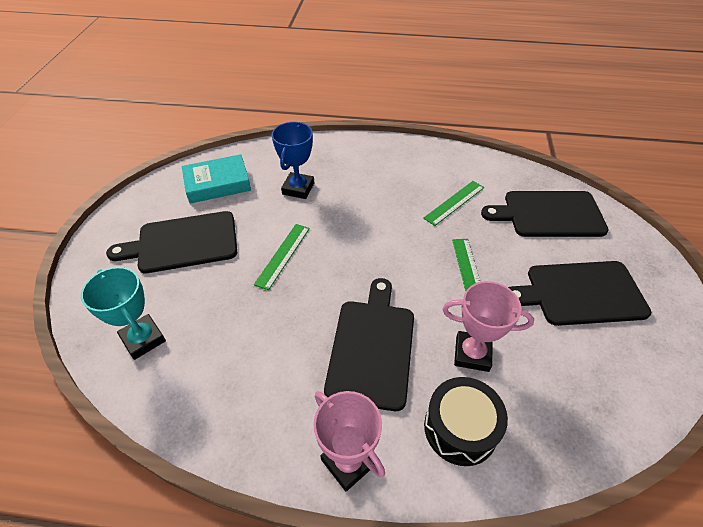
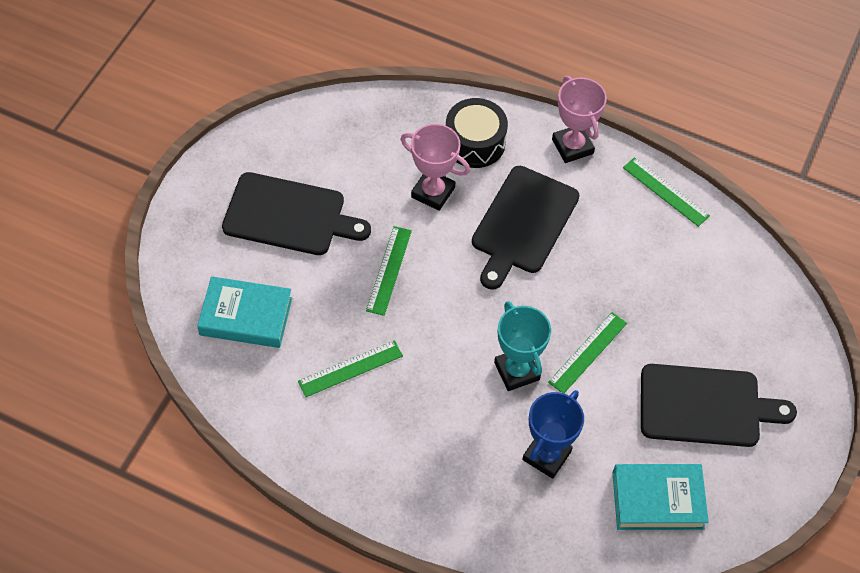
camera: 165 degrees left, 10 degrees up
(143, 339) = (743, 294): turquoise trophy -> turquoise trophy (516, 371)
(227, 434) = (666, 191): none -> green ruler
(548, 214) = (246, 316): black cutting board -> turquoise book

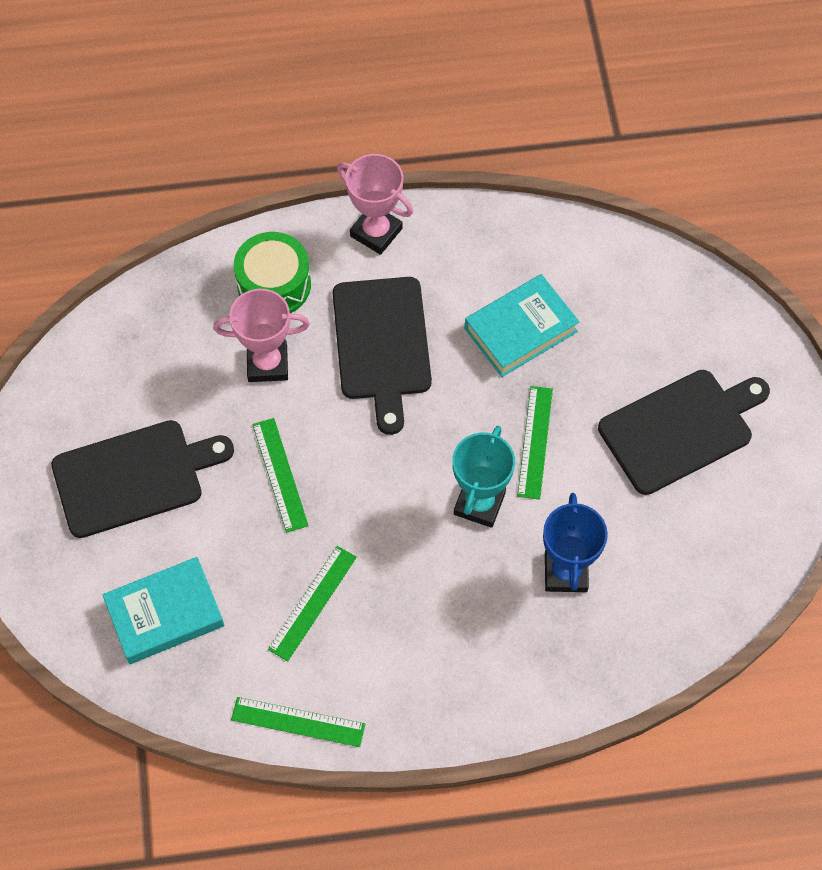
camera: 30 degrees left, 5 degrees up
(475, 143) = (274, 284): black drum -> green drum
(516, 371) = (479, 503): turquoise trophy -> turquoise trophy turned 75 degrees clockwise
(658, 500) = (698, 551): turquoise book -> turquoise book (520, 330)
(666, 191) = (499, 228): green ruler -> green ruler (298, 722)

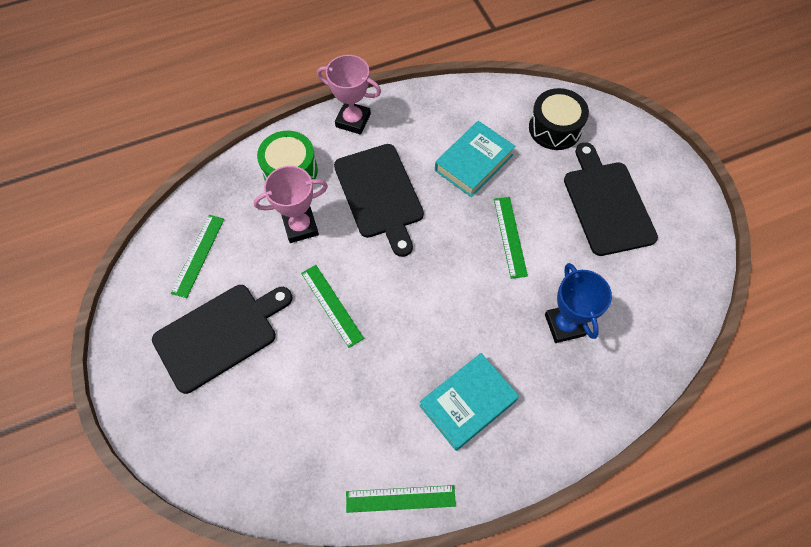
camera: 15 degrees left, 0 degrees up
(165, 614) = (270, 437): turquoise book -> turquoise book (468, 403)
(312, 602) = (384, 397): green ruler -> green ruler (198, 255)
(479, 503) = (485, 290): turquoise trophy -> none
(648, 307) = (555, 128): none -> black drum
(681, 429) = (607, 204): black cutting board -> black cutting board turned 60 degrees counterclockwise

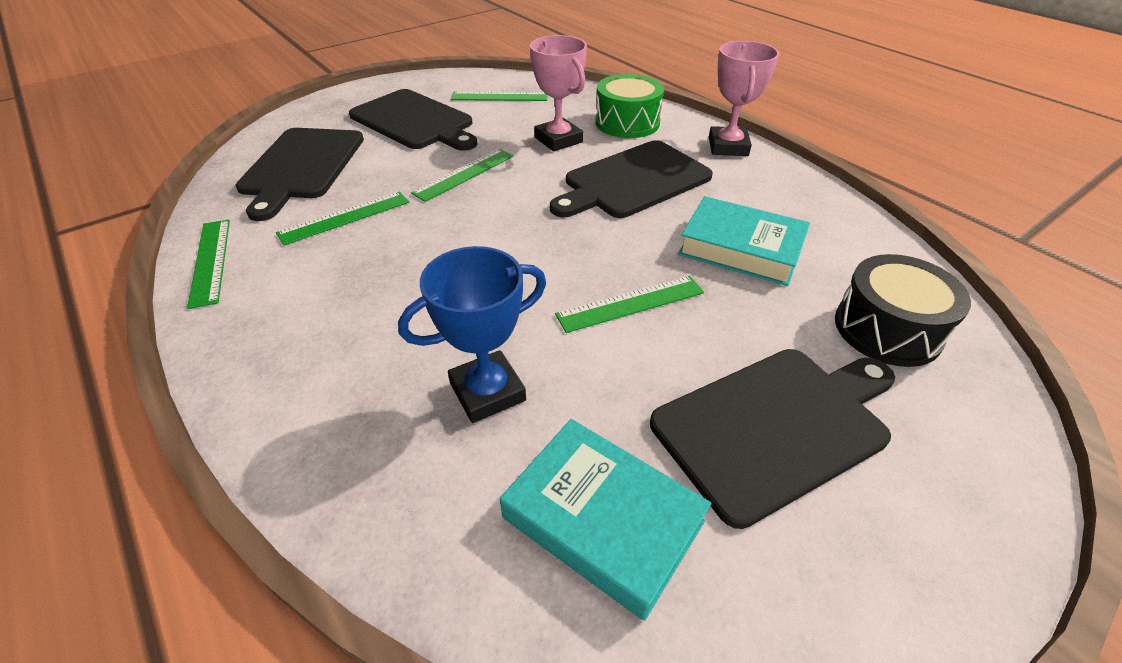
camera: 75 degrees right, 20 degrees down
(272, 437) = (301, 166): none -> black cutting board
(368, 399) = (344, 217): none -> green ruler
(468, 403) = (339, 299): turquoise book -> turquoise book (603, 519)

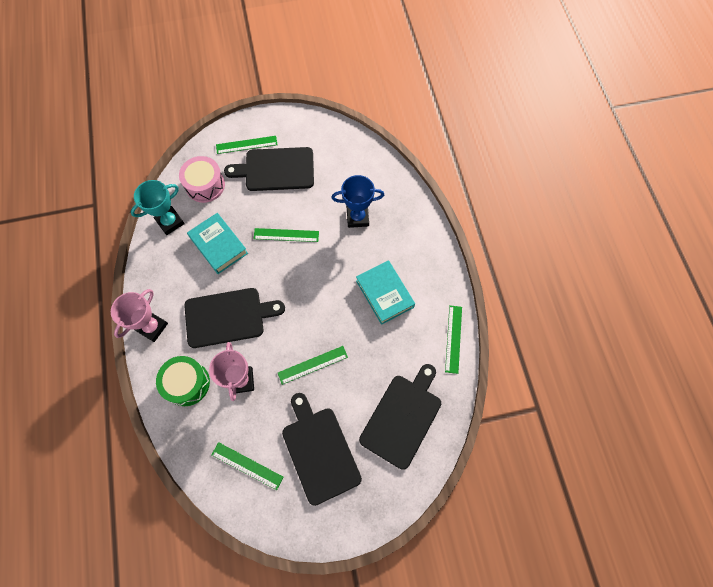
camera: 155 degrees left, 25 degrees up
(344, 217) = (386, 349): green ruler -> green ruler (246, 145)
(603, 519) = (343, 165): turquoise book -> turquoise book (384, 294)
(864, 251) = (170, 222): none -> turquoise trophy
(887, 329) = (205, 185): black drum -> pink drum

